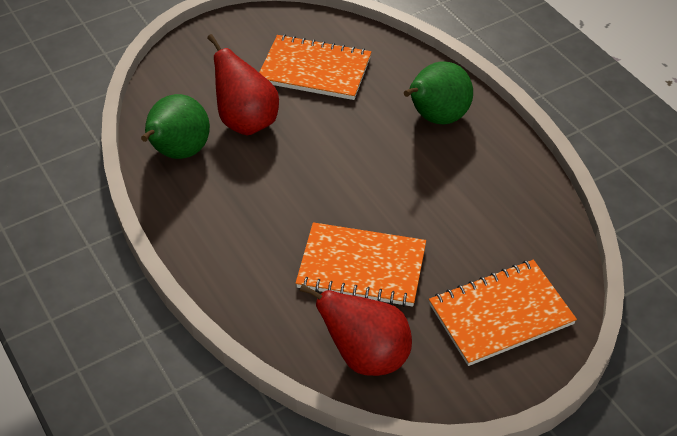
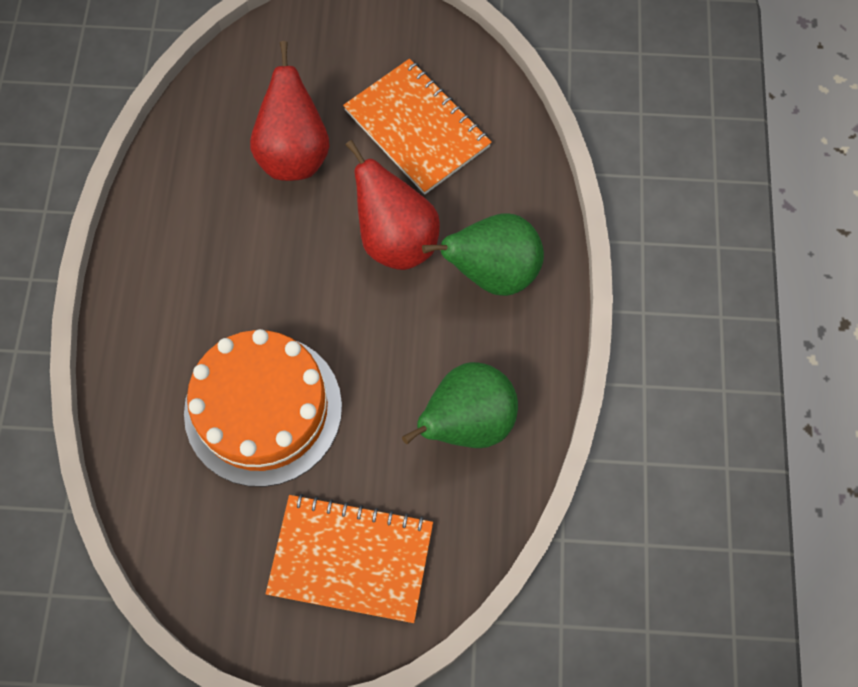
camera: 35 degrees right, 20 degrees up
(178, 153) = (199, 153): green pear -> green pear (467, 422)
(361, 267) = (263, 409): orange notebook -> orange cake
(366, 356) = (184, 514): red pear -> red pear (396, 240)

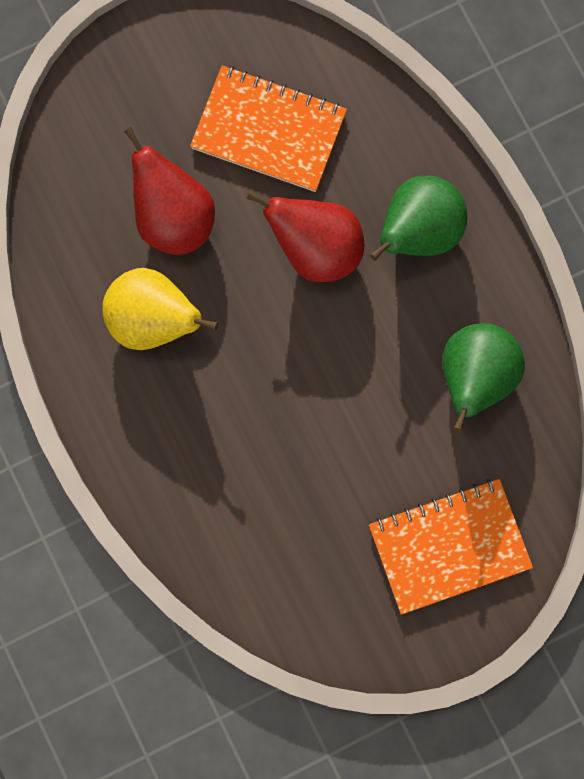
camera: 30 degrees left, 10 degrees up
(223, 225) = (153, 321): none -> yellow pear
(263, 409) = (297, 465): orange cake -> none

